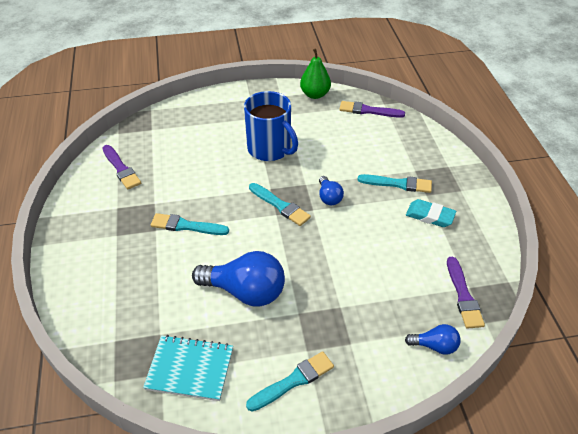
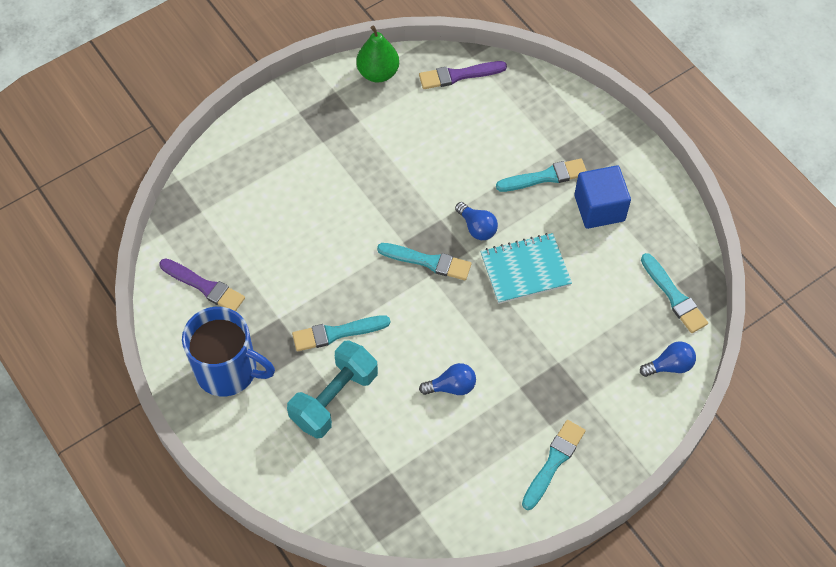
camera: 25 degrees left, 15 degrees up
(154, 266) = (334, 398): none -> turquoise dumbbell
(190, 369) = (446, 495): turquoise notebook -> turquoise notebook (525, 270)
(245, 291) = (451, 386): blue light bulb -> blue light bulb, size x0.51
(270, 149) = (370, 184): blue mug -> blue mug (228, 370)
(430, 216) = (599, 208): turquoise eraser -> blue cube
(463, 296) = (674, 296): purple brush -> turquoise brush

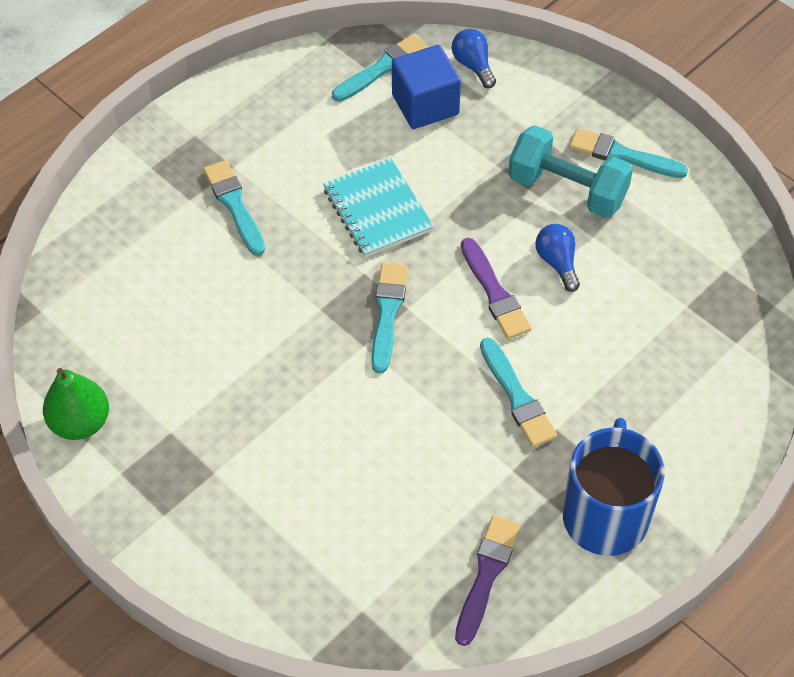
camera: 100 degrees left, 5 degrees down
(334, 398) = (609, 383): turquoise dumbbell -> turquoise dumbbell (567, 189)
(458, 75) = (77, 322): purple brush -> purple brush (495, 293)
(477, 227) = (325, 267): blue light bulb -> none
(599, 208) = (273, 146): blue cube -> blue cube (425, 104)

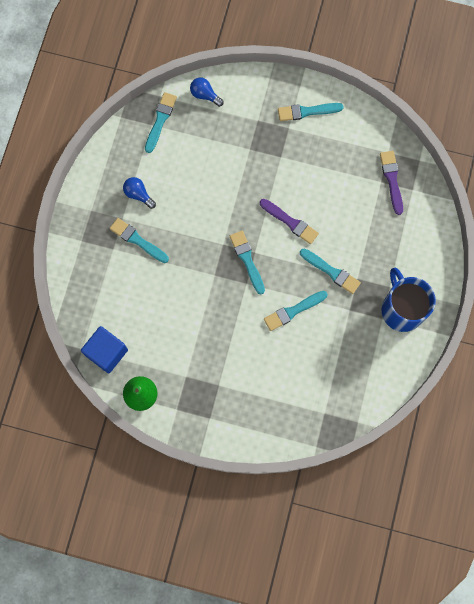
camera: 30 degrees left, 20 degrees up
(377, 210) = (208, 205): turquoise notebook -> none
(413, 424) = (293, 311): none -> turquoise brush
(425, 104) = (195, 131): blue cube -> blue cube (107, 352)
(486, 575) = (367, 366): purple brush -> purple brush (392, 180)
(557, 262) = (310, 190): blue light bulb -> blue light bulb (138, 194)
(567, 189) = (292, 146): turquoise dumbbell -> none

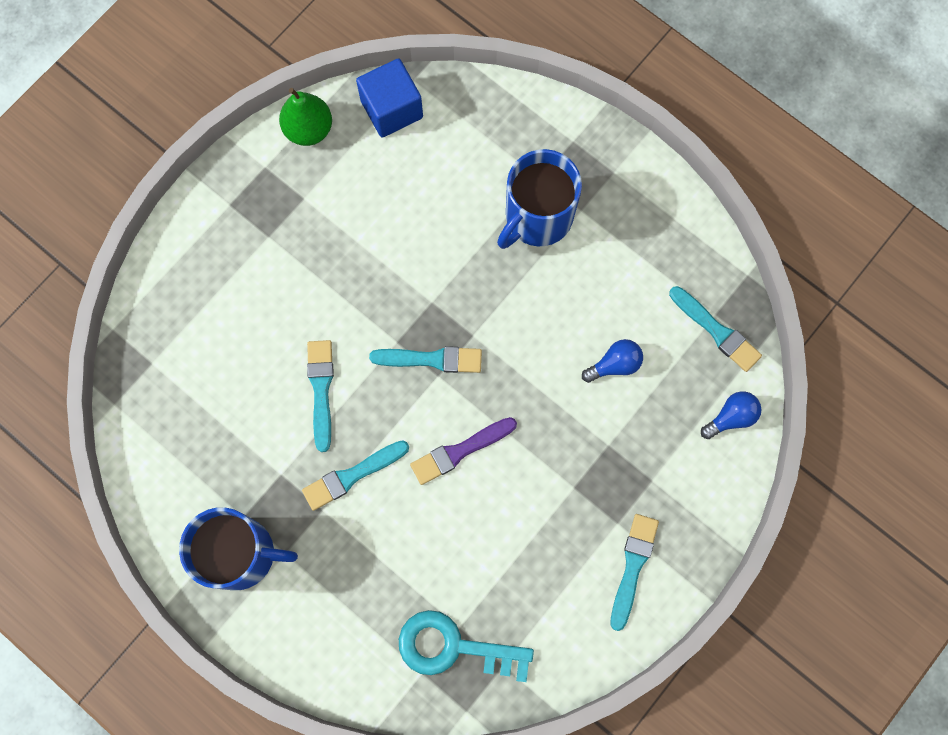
camera: 115 degrees right, 0 degrees up
(137, 240) = (537, 217): turquoise brush -> blue mug
(138, 194) = (608, 248): blue light bulb -> blue light bulb (614, 364)
(392, 180) = (454, 647): purple brush -> turquoise key

